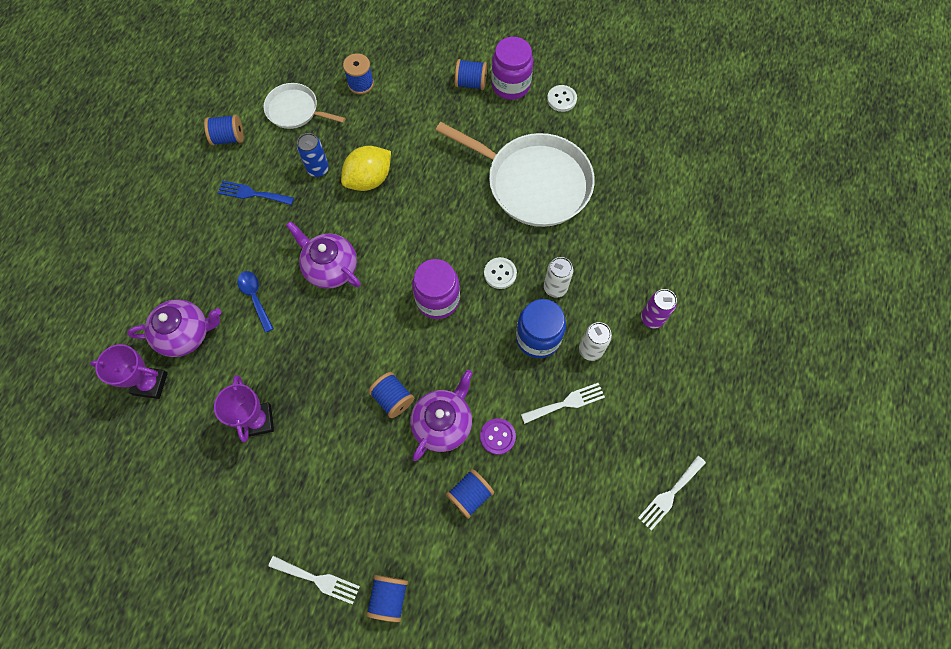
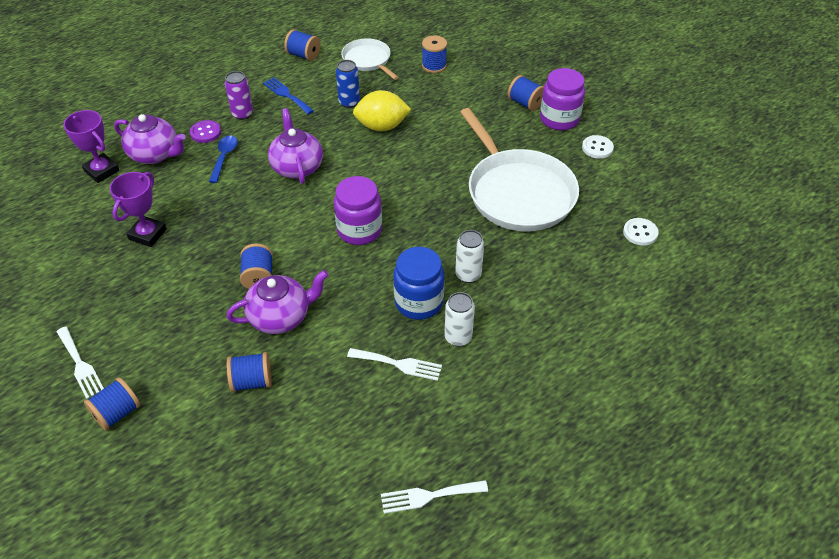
camera: 35 degrees right, 20 degrees down
(497, 436) = (315, 353): purple button -> purple button (205, 132)
(500, 273) = (429, 240): white button -> white button (640, 233)
(652, 318) = (539, 346): purple can -> purple can (242, 114)

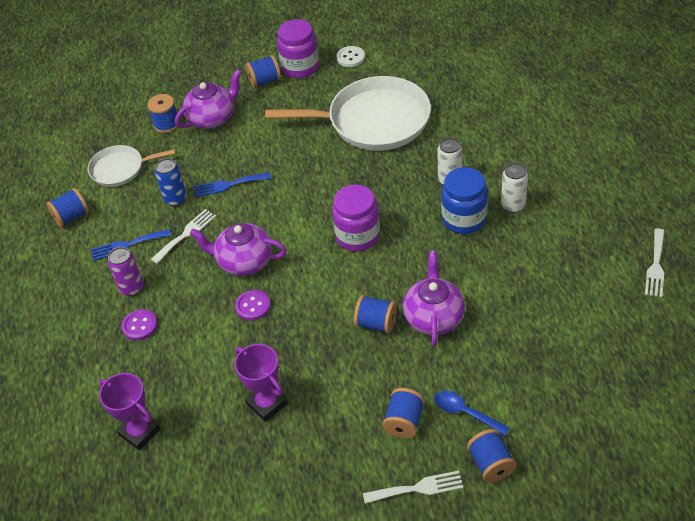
camera: 60 degrees left, 0 degrees up
(101, 171) = (139, 432): purple trophy -> purple trophy turned 60 degrees clockwise
(155, 154) = (145, 377): purple teapot -> purple teapot (212, 118)
(224, 157) = (191, 317): blue spoon -> blue spoon (465, 412)
(249, 190) = (253, 306): none -> purple button
(252, 381) = (498, 354): blue spool -> blue spool (404, 422)
(382, 126) = (228, 185): yellow lemon -> blue fork
(399, 364) = (524, 250): white fork -> white fork (186, 234)
(640, 233) = (459, 67): white button -> none

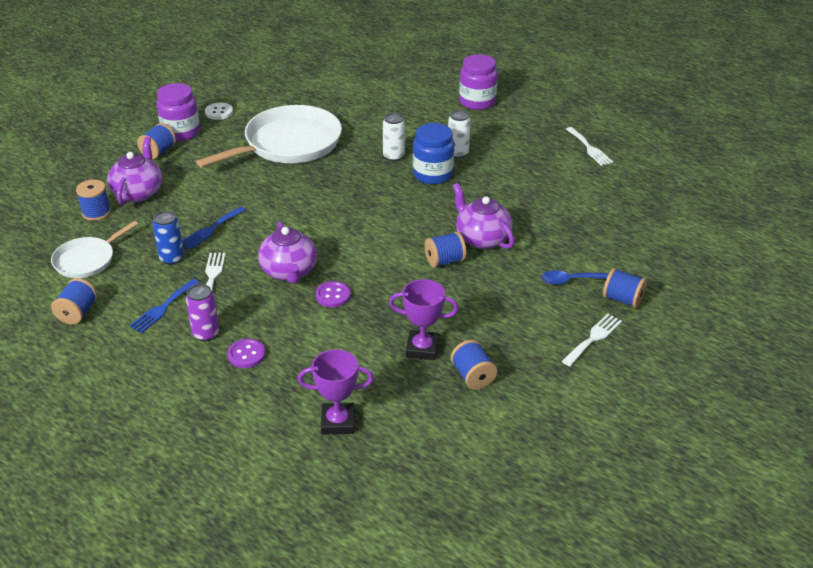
camera: 45 degrees left, 10 degrees down
(244, 262) = (289, 272): purple teapot -> purple teapot turned 75 degrees counterclockwise
(358, 236) = (364, 217): purple jar -> purple jar (477, 102)
(404, 422) = (537, 307): blue spool -> blue spool (473, 376)

